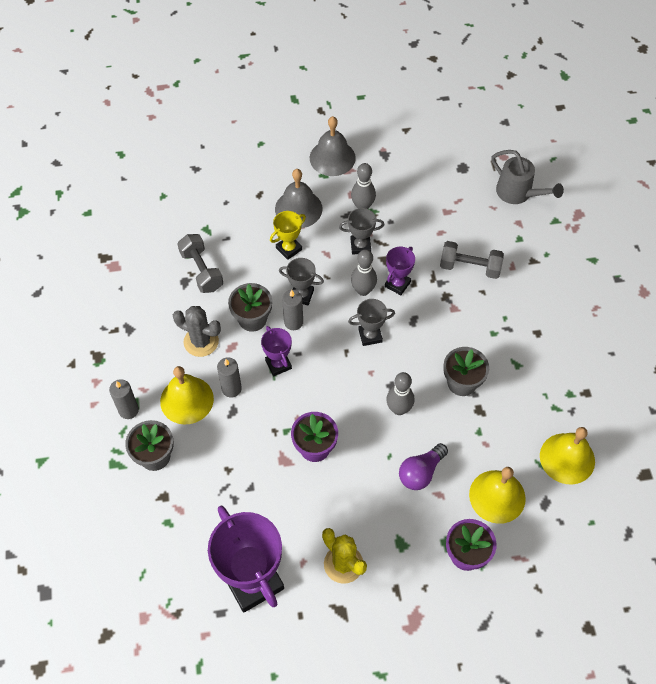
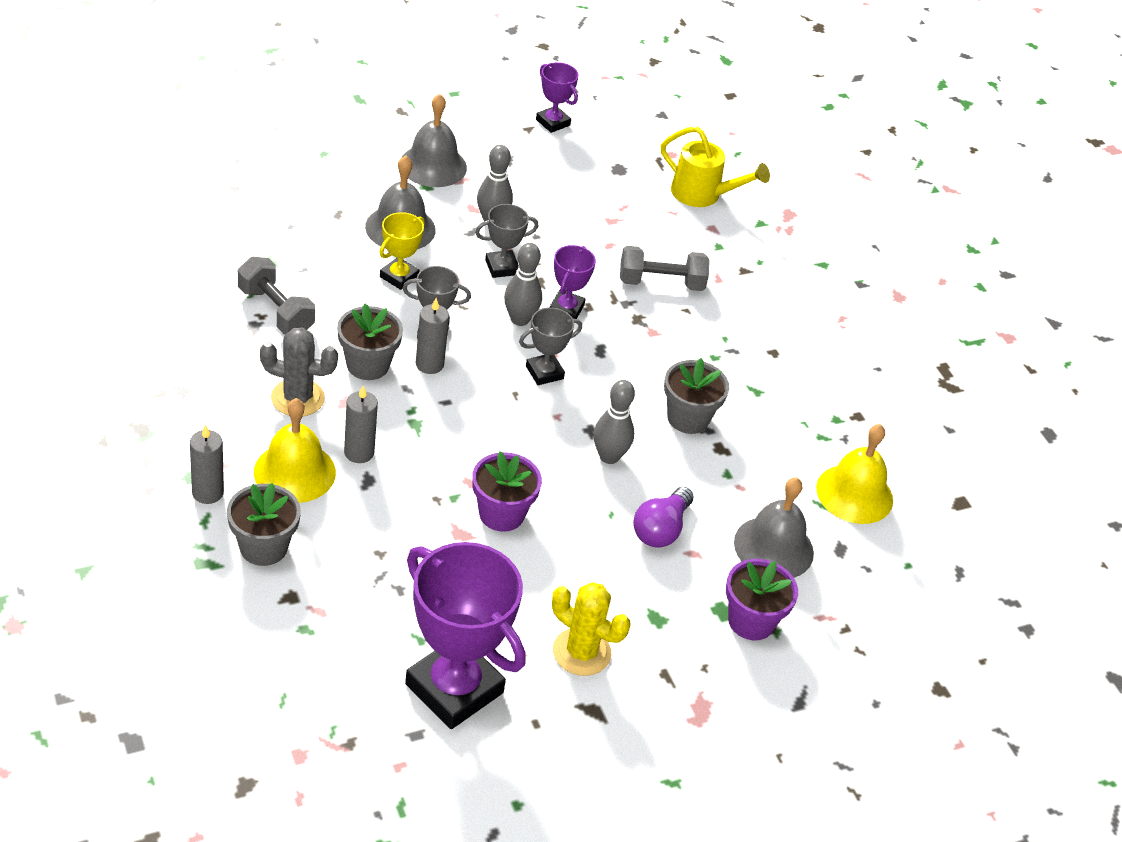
camera: 20 degrees left, 15 degrees down
(278, 364) = (421, 417): purple trophy -> purple trophy (553, 122)
(497, 496) = (773, 547): yellow bell -> grey bell
(518, 193) = (703, 195): grey watering can -> yellow watering can

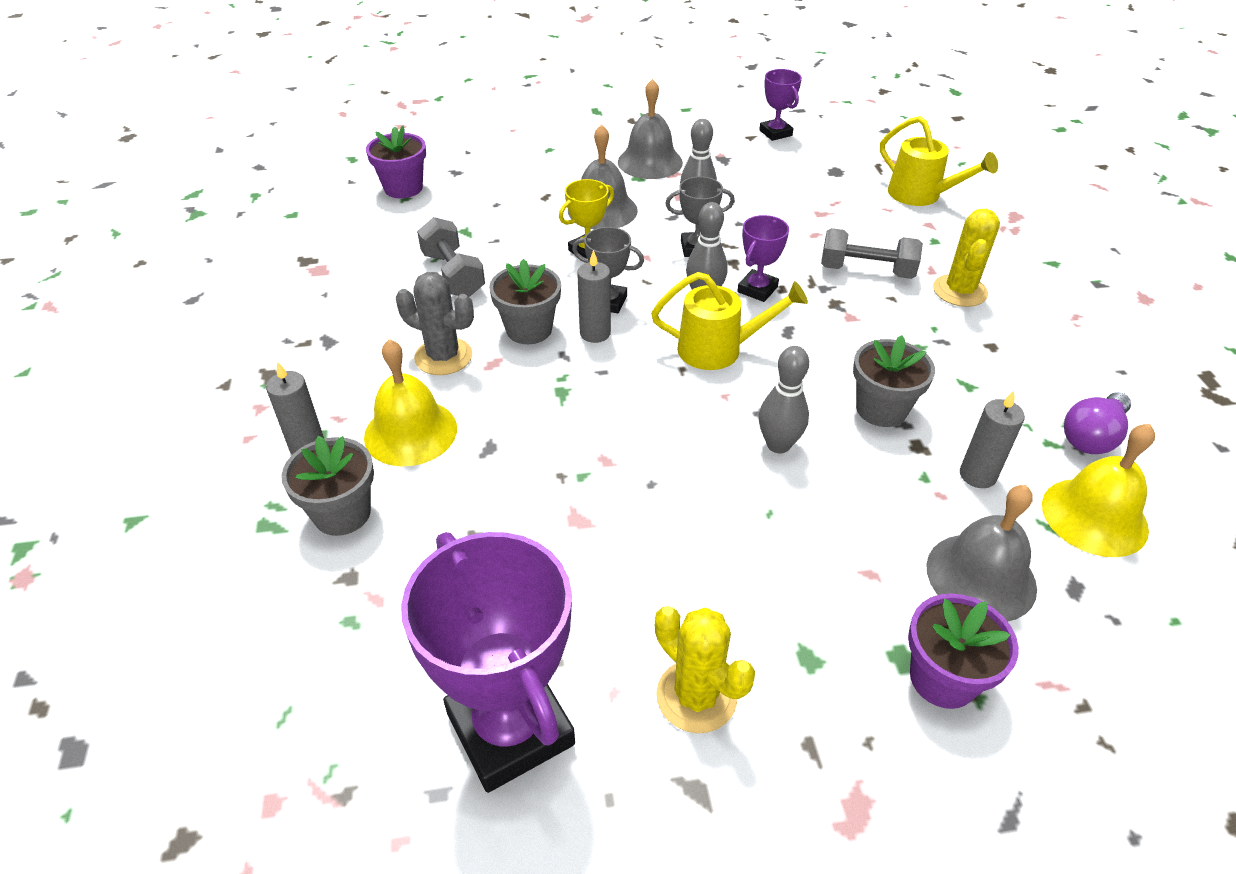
camera: 20 degrees right, 0 degrees up
(359, 452) = (489, 417): grey candle -> grey candle (977, 475)
(501, 514) = (633, 500): purple flower pot -> purple flower pot (403, 188)
(544, 372) = (720, 349): grey trophy -> yellow watering can
(661, 529) = (830, 538): purple light bulb -> purple light bulb (1092, 436)
(744, 299) = (959, 291): none -> yellow cactus

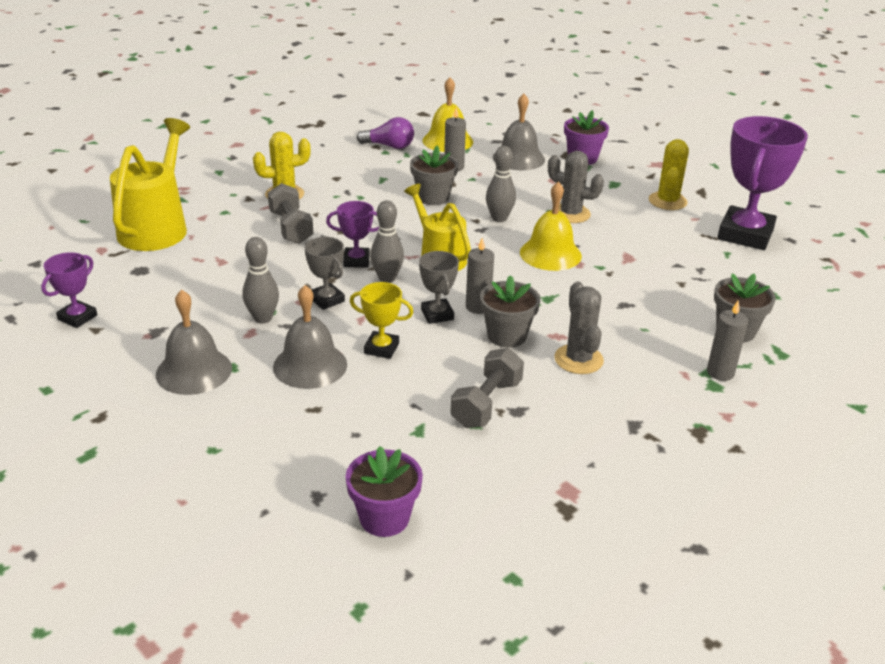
camera: 125 degrees left, 10 degrees down
(410, 432) = (654, 338): yellow bell -> yellow bell (550, 254)
(740, 530) = (570, 214): none -> grey cactus
(921, 196) = (157, 227): yellow watering can -> yellow watering can, size x1.51

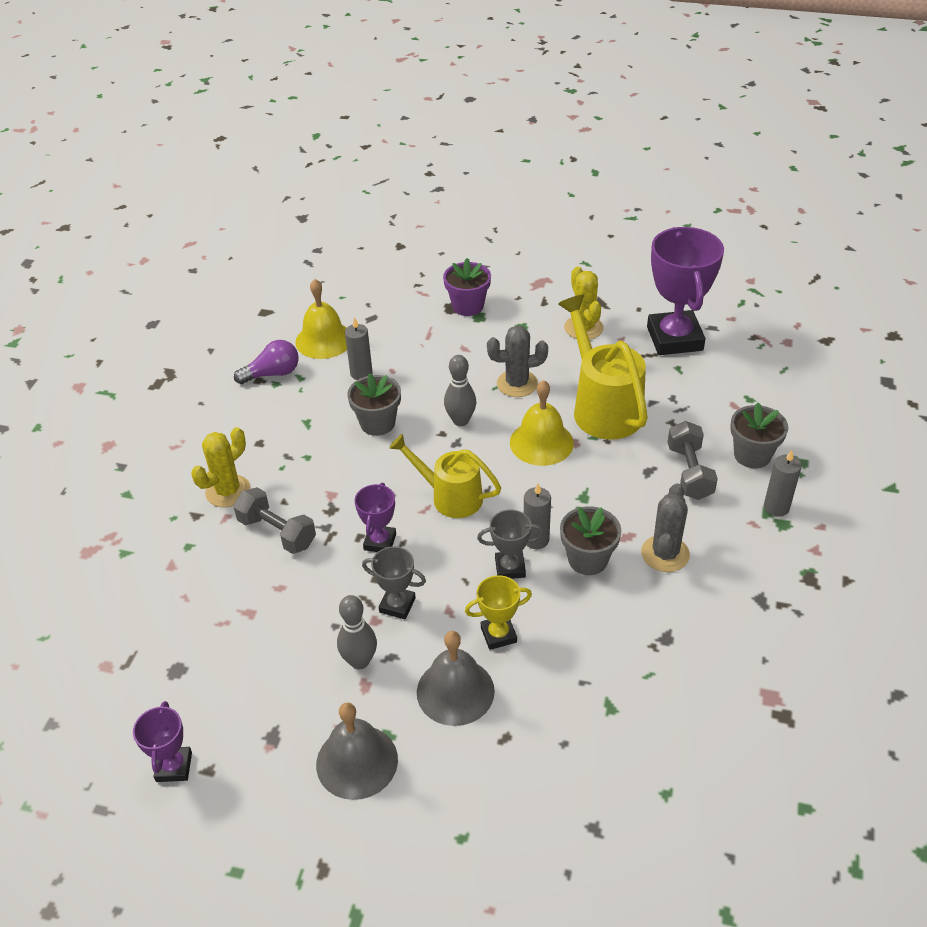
camera: 30 degrees left, 10 degrees up
(157, 227) = (136, 604): yellow watering can -> yellow watering can (602, 406)
(356, 261) = (380, 542): purple trophy -> purple trophy turned 45 degrees counterclockwise
(384, 518) = (665, 815): purple flower pot -> none
(387, 278) = (427, 548): grey bowling pin -> none
(437, 314) = (510, 568): grey trophy -> grey trophy turned 45 degrees counterclockwise
(486, 404) = (637, 645): grey dumbbell -> grey dumbbell (689, 472)
(518, 158) = (411, 333): grey bell -> none
(578, 359) = (665, 554): grey cactus -> grey cactus turned 60 degrees clockwise

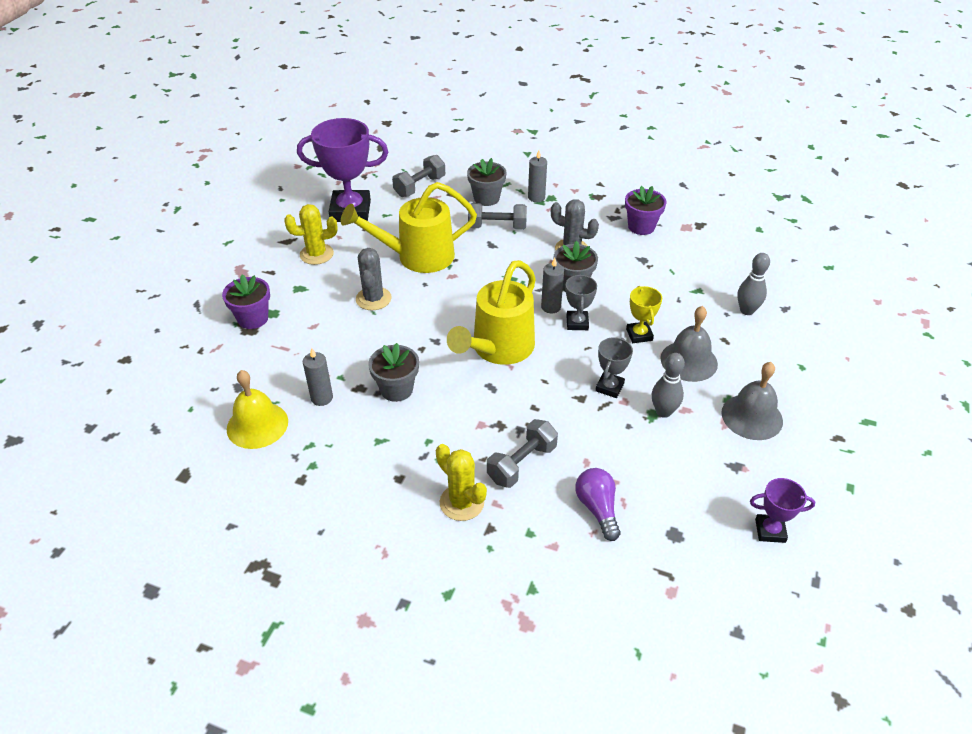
camera: 85 degrees left, 0 degrees up
(272, 374) = (295, 468): purple light bulb -> purple light bulb (597, 509)
(380, 542) = (542, 394): purple trophy -> none
(449, 496) = (498, 349): yellow watering can -> yellow watering can, size x1.51
(460, 420) = (409, 336): grey bowling pin -> grey bowling pin (746, 310)
(541, 442) = (448, 293): yellow bell -> none
(749, 635) = (641, 227): none -> purple flower pot
(752, 388) = (420, 186): none -> grey dumbbell

